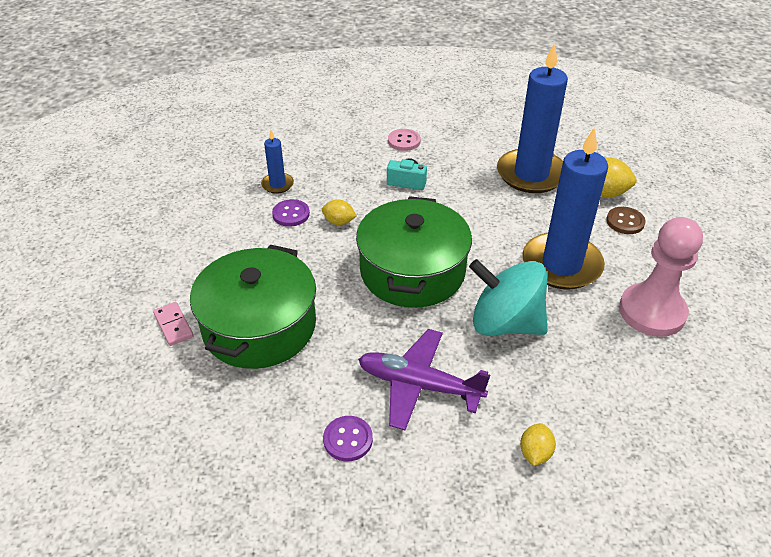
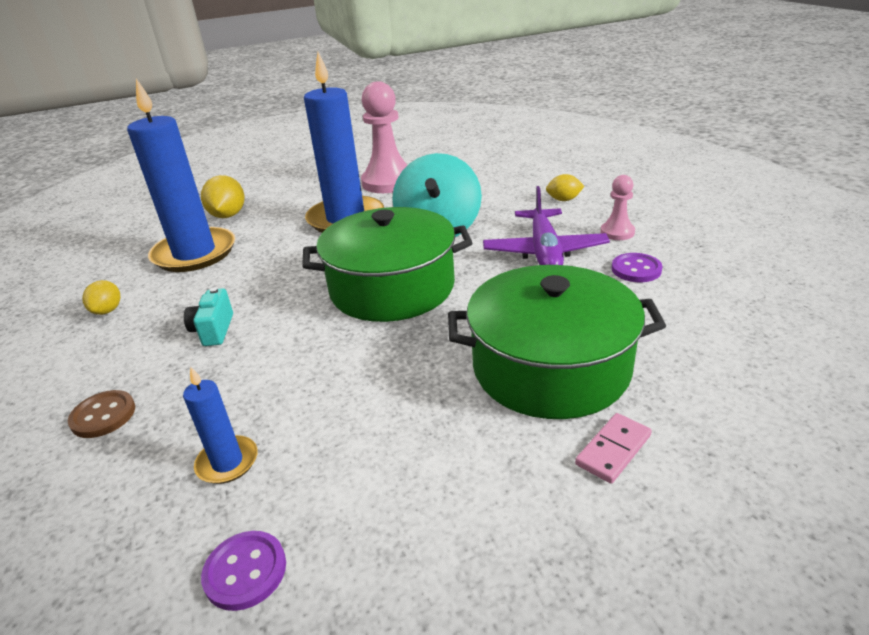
camera: 105 degrees left, 10 degrees down
(291, 214) = (310, 417): purple button -> purple button (245, 571)
(339, 222) = (317, 364): yellow lemon -> yellow lemon (108, 310)
(404, 141) = (102, 357): pink button -> none
(428, 463) = (617, 232): none -> pink pawn
(625, 222) = (273, 202): brown button -> brown button (103, 416)

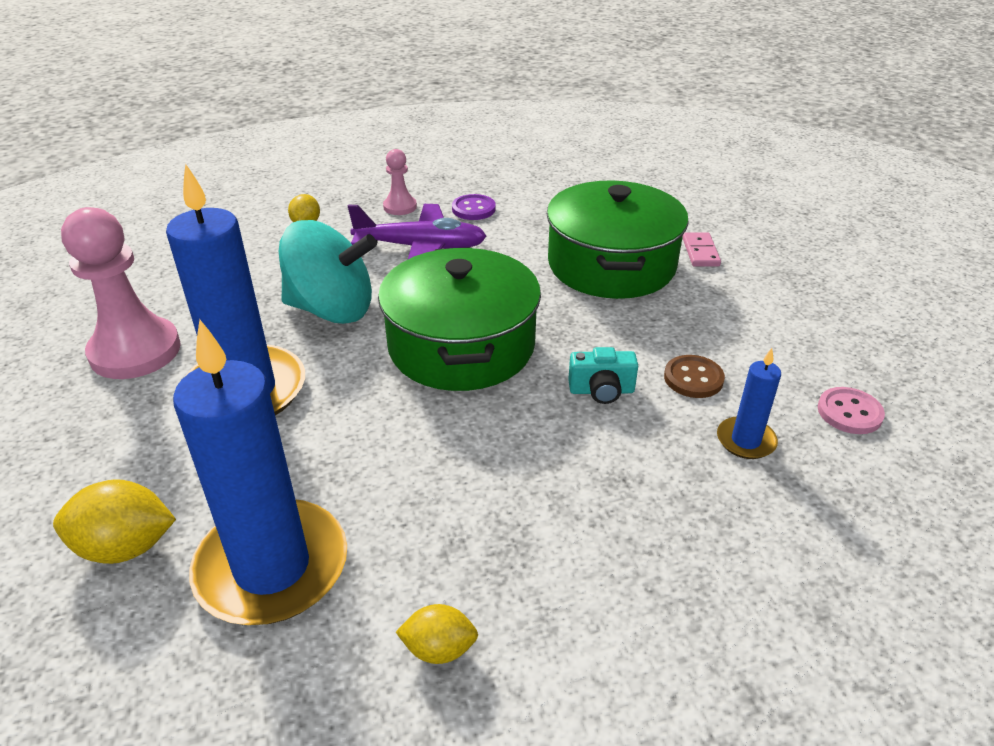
camera: 90 degrees left, 5 degrees up
(103, 416) = (692, 565): brown button -> brown button (693, 378)
(214, 330) = (522, 493): turquoise camera -> turquoise camera (601, 391)
(245, 571) = (849, 412): purple button -> pink button
(613, 450) = (700, 252): pink domino -> pink domino turned 45 degrees clockwise

